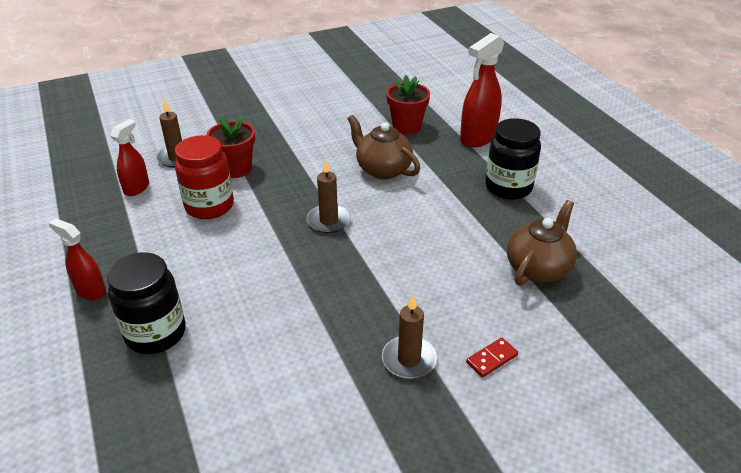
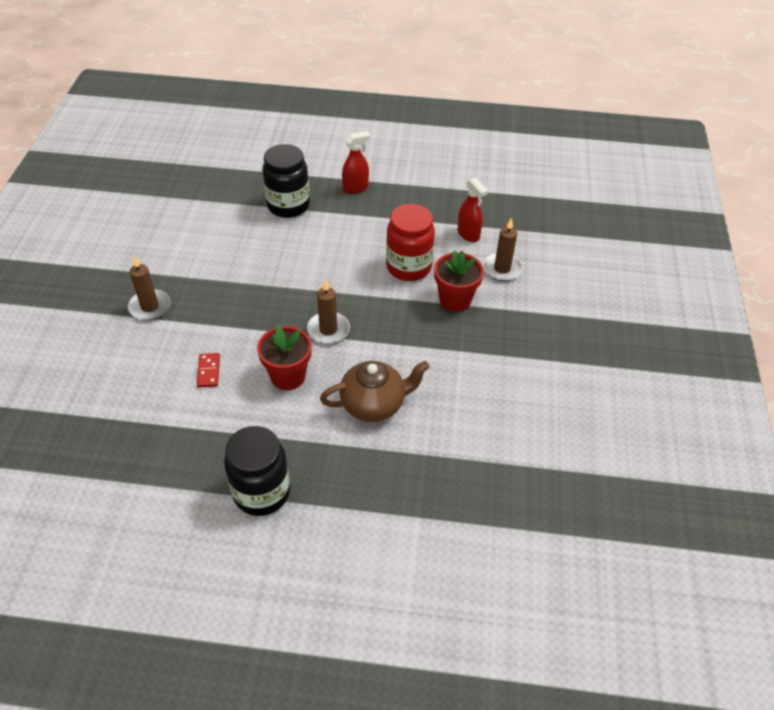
camera: 120 degrees right, 10 degrees up
(406, 127) = (441, 470): red flower pot -> red flower pot (288, 376)
(477, 138) = (368, 527): red spray bottle -> none
(491, 359) = (105, 348): red domino -> red domino (209, 371)
(538, 268) = (147, 436): brown teapot -> none

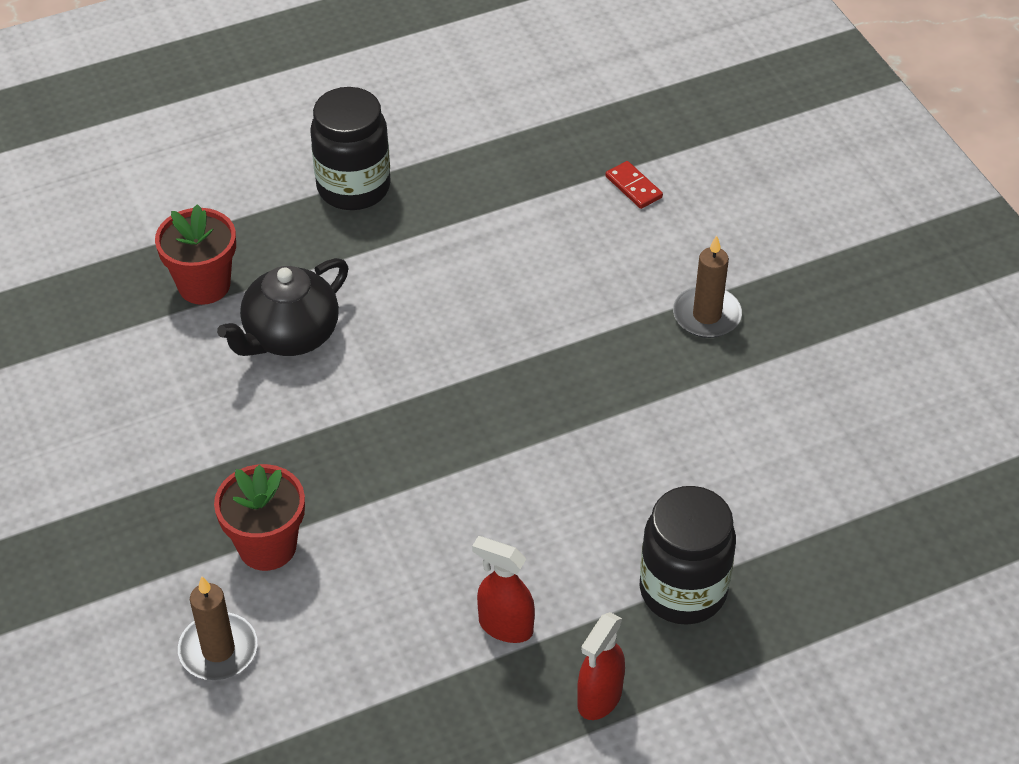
camera: 150 degrees right, 0 degrees up
(209, 371) = (539, 275): red domino -> red domino (633, 187)
(288, 376) = (431, 317): red flower pot -> red flower pot (204, 285)
(328, 330) = (429, 403): brown candle -> none
(374, 404) = (290, 336): brown teapot -> black teapot
(408, 267) = (381, 571): red jar -> none
(468, 234) = (318, 697): red spray bottle -> red spray bottle (505, 626)

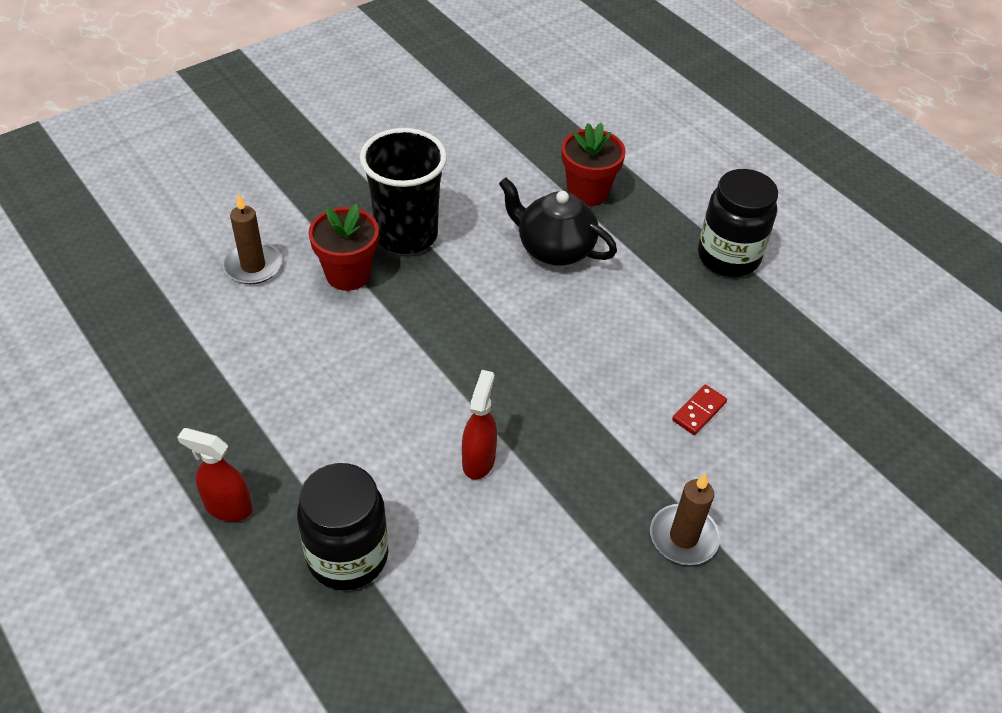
camera: 75 degrees right, 0 degrees up
(217, 476) = (406, 235): none -> black cup
(505, 626) = (293, 431): red spray bottle -> red spray bottle (478, 460)
(633, 187) = (826, 454): red domino -> red domino (699, 411)

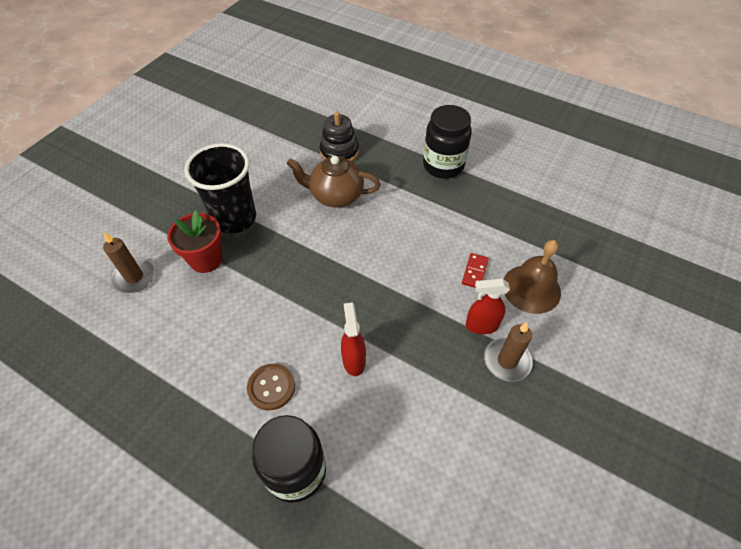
camera: 20 degrees left, 5 degrees up
(228, 507) = (191, 470): red spray bottle -> red spray bottle (481, 325)
(361, 453) = (271, 387): none -> brown button
(554, 249) = (335, 195): black teapot -> brown teapot
(587, 192) = (339, 152): red flower pot -> black stacking toy
(769, 461) = (531, 288): none -> brown bell

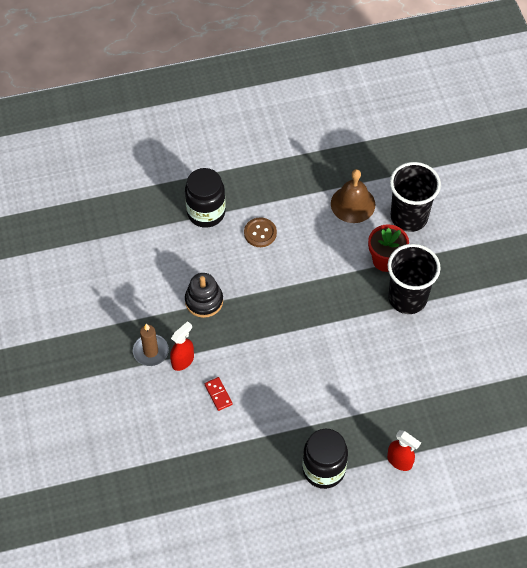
camera: 135 degrees right, 5 degrees up
(134, 277) = (409, 217): brown candle -> black cup
(335, 195) = (367, 373): brown teapot -> none
(339, 152) = (411, 413): black stacking toy -> black stacking toy (204, 301)
(354, 360) = (234, 280): red spray bottle -> red spray bottle (399, 461)
(531, 288) = (173, 413): brown bell -> brown bell (353, 204)

